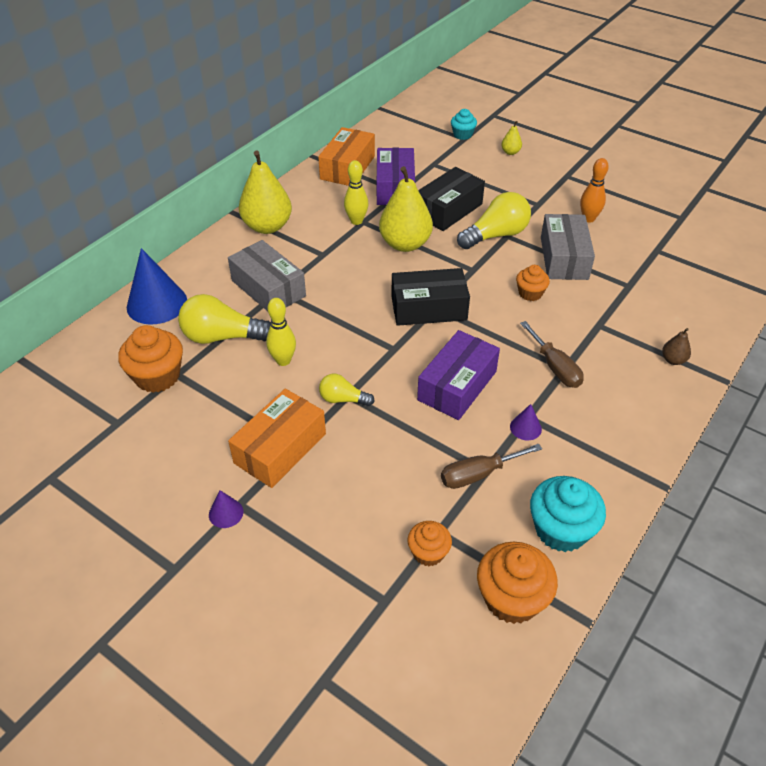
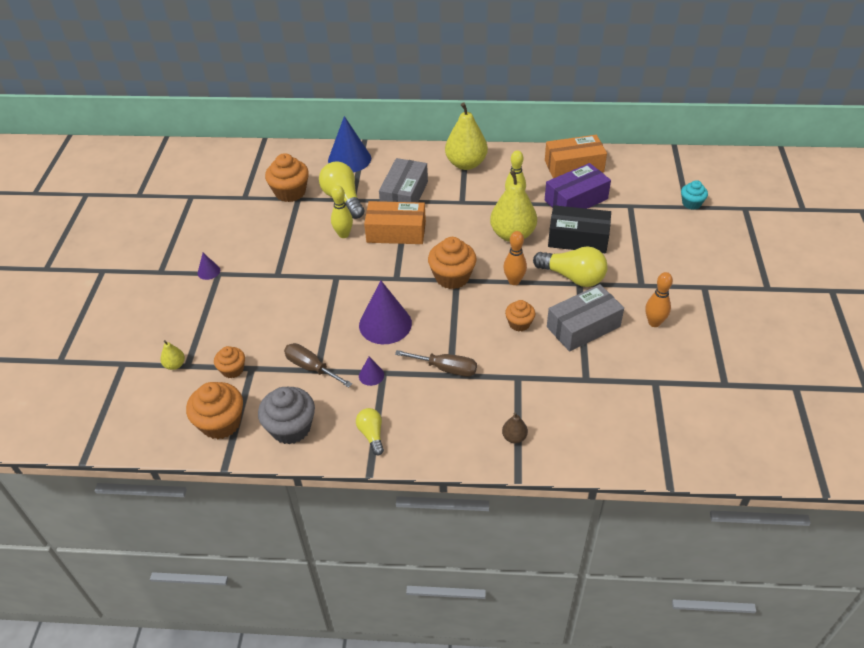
camera: 60 degrees right, 0 degrees up
(280, 448) = (270, 269): orange box -> orange box (396, 232)
(343, 399) = (330, 276): yellow light bulb -> yellow light bulb (372, 435)
(429, 308) = (452, 277): black box -> orange cupcake
(457, 385) = (385, 324): purple box -> purple cone
(470, 271) = (514, 281): none -> orange bowling pin
(510, 152) = (699, 240): yellow pear -> yellow pear (175, 365)
(555, 367) = (446, 368): brown screwdriver -> brown screwdriver turned 105 degrees counterclockwise
(561, 529) = (291, 428): turquoise cupcake -> grey cupcake

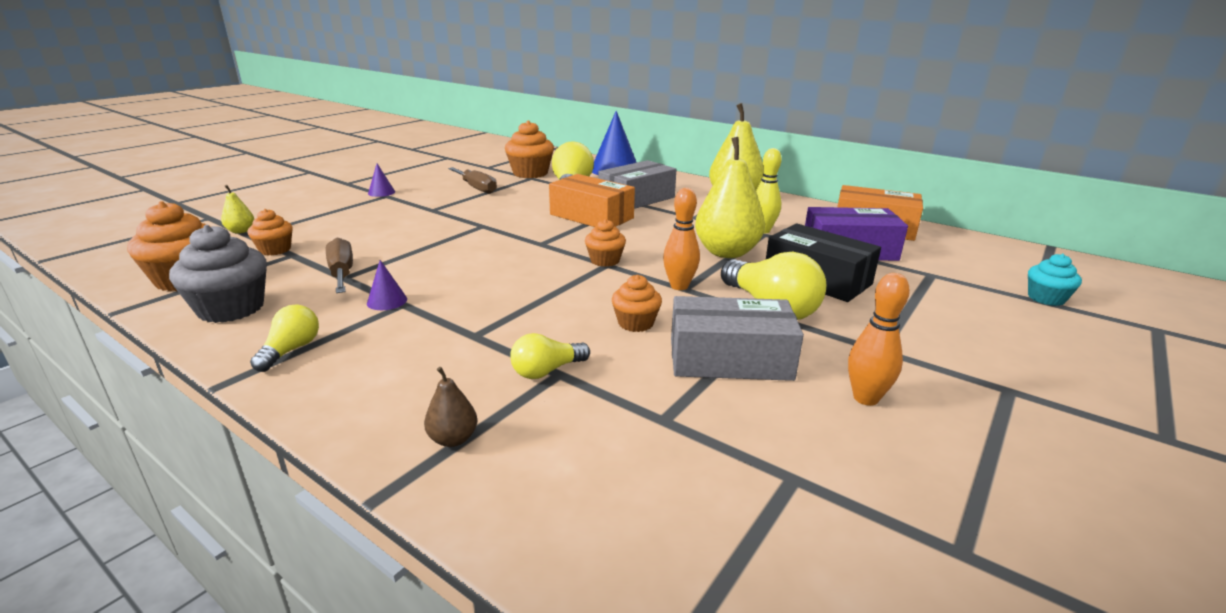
camera: 30 degrees right, 20 degrees down
(343, 234) = (536, 204): yellow bowling pin -> none
(385, 324) = (472, 269): purple cone -> none
(446, 368) = (478, 328): brown screwdriver -> brown screwdriver (476, 188)
(452, 277) = (605, 260): orange cupcake -> orange cupcake, size x0.59
(511, 379) = (547, 371): none -> yellow light bulb

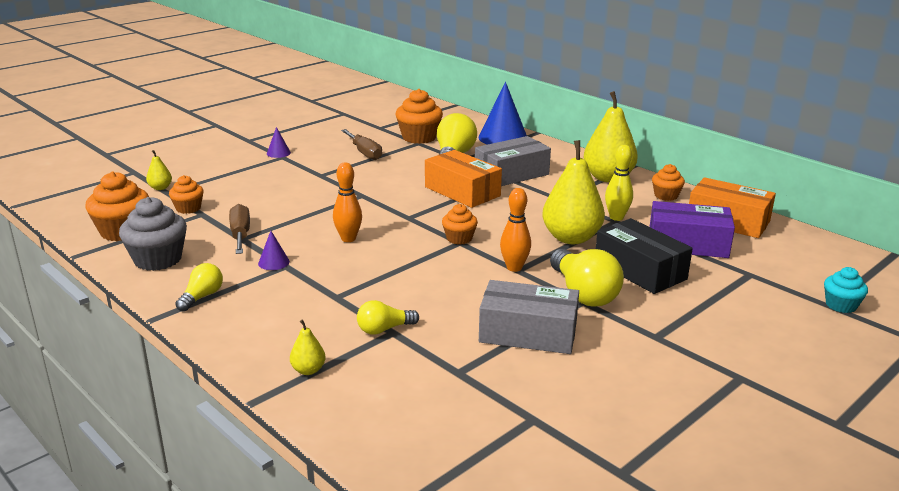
camera: 10 degrees right, 0 degrees up
(453, 439) = (308, 370): brown pear -> yellow pear
(635, 323) = (465, 297): orange cupcake -> orange cupcake (666, 196)
(865, 398) = (619, 372): orange bowling pin -> orange bowling pin (348, 239)

